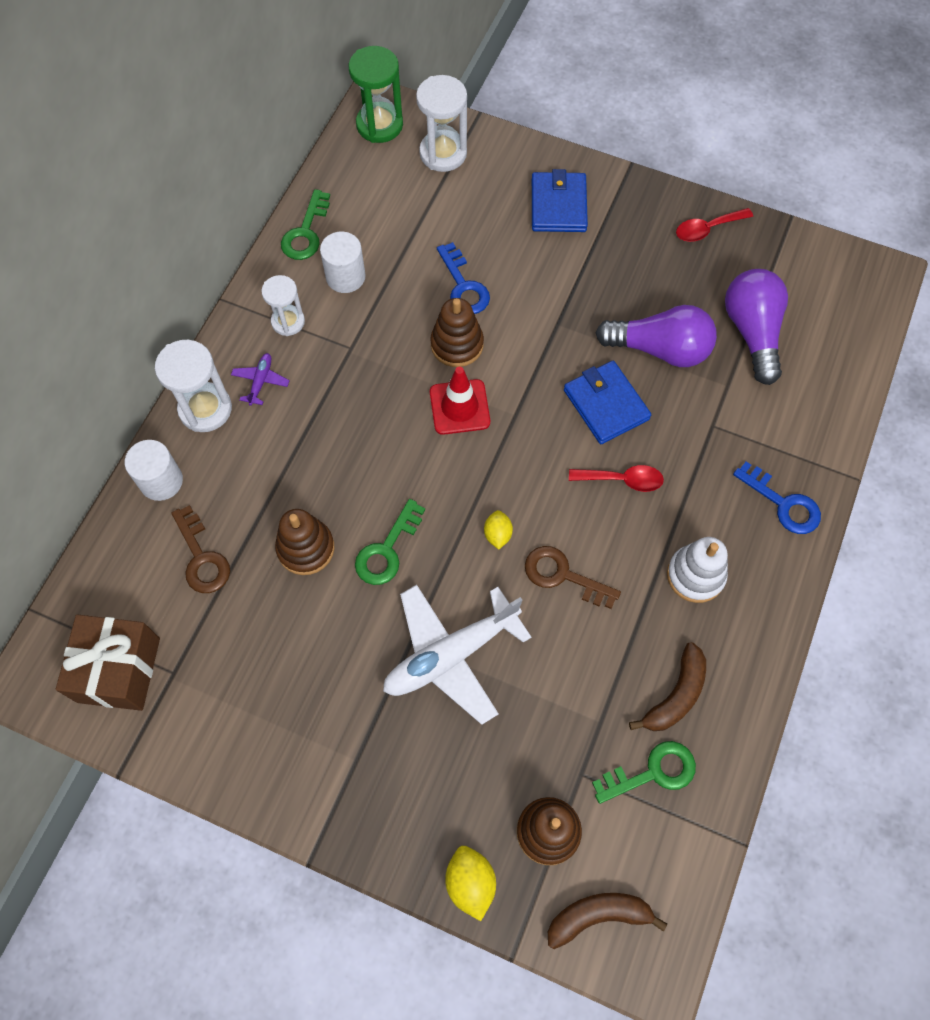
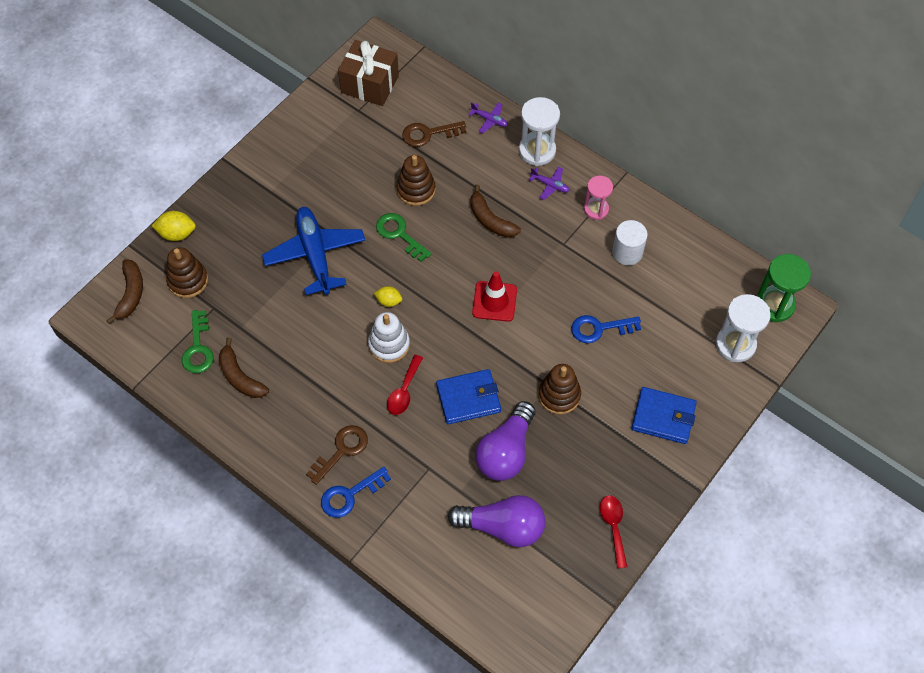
camera: 105 degrees right, 5 degrees down
(161, 481) = (489, 120): white cylinder -> purple plane
(288, 322) = (596, 209): white hourglass -> pink hourglass
(306, 232) = (675, 234): green key -> none
(334, 440) = (490, 220): none -> brown banana
(451, 655) = (315, 254): white plane -> blue plane
(457, 344) = (548, 312): brown stacking toy -> brown stacking toy (559, 395)
(563, 576) = (345, 333): brown key -> brown key (341, 451)
(695, 575) = (316, 416): white stacking toy -> white stacking toy (389, 344)

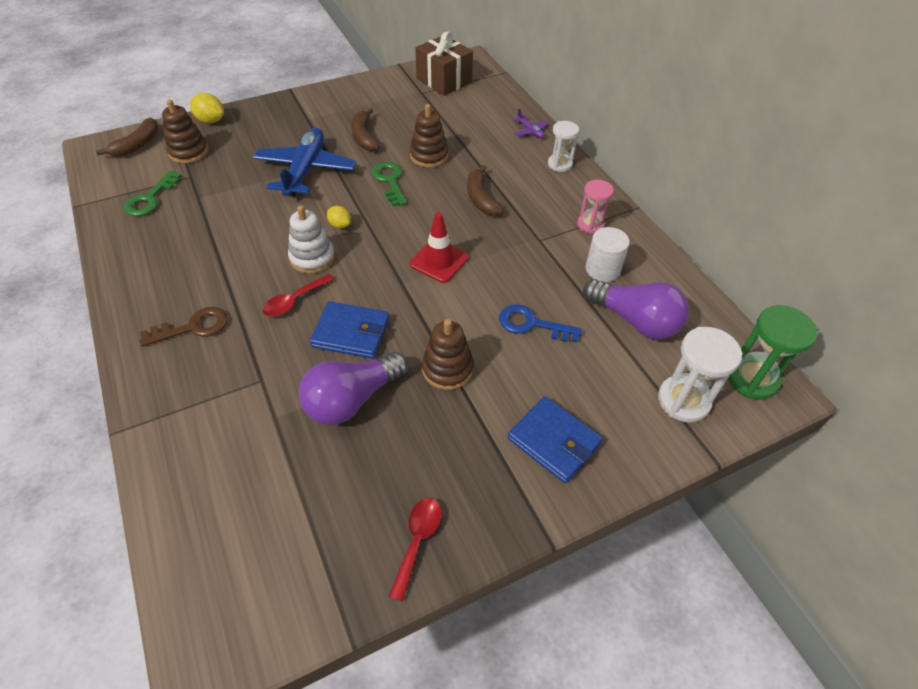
camera: 25 degrees right, 10 degrees down
(240, 377) = (162, 232): brown banana -> brown banana (364, 137)
(350, 495) = (165, 371): blue key -> none
(428, 134) = (469, 124): brown key -> none
(502, 527) = (290, 477): purple light bulb -> purple light bulb (635, 320)
(537, 150) = (559, 164): white hourglass -> white hourglass, size x0.65
(550, 185) = (556, 192): purple plane -> none

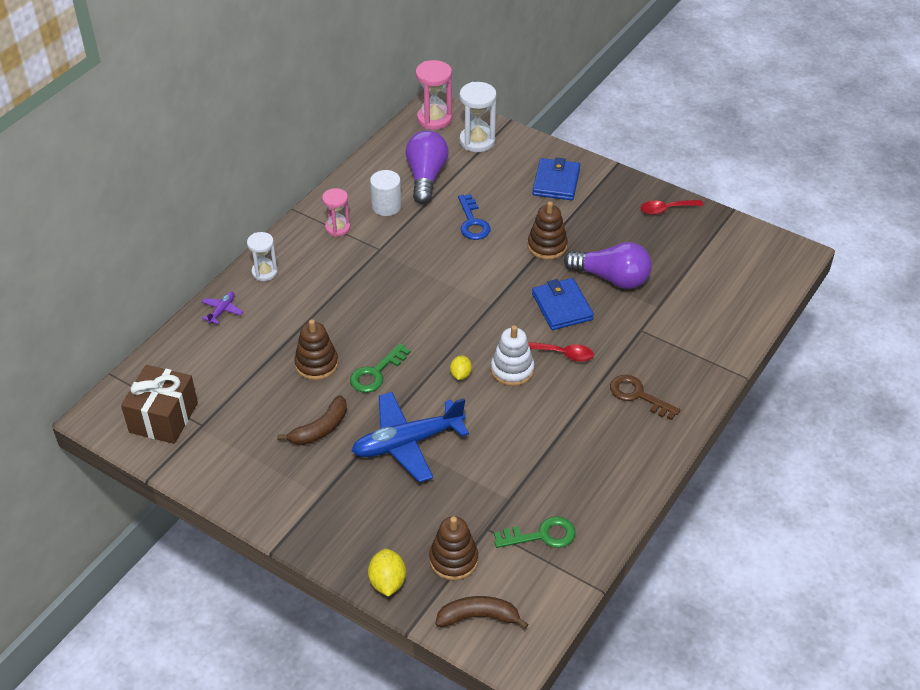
camera: 120 degrees left, 5 degrees down
(439, 261) = (451, 294): red traffic cone -> none
(480, 198) = (353, 303): brown banana -> none
(752, 379) = (434, 119): green hourglass -> pink hourglass

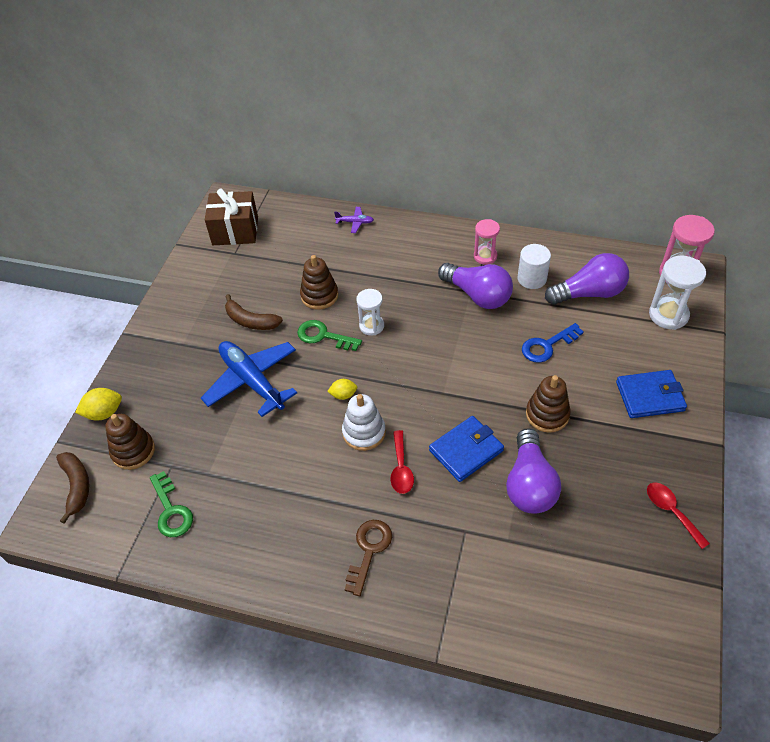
camera: 75 degrees right, 5 degrees up
(264, 272) = (409, 231): white hourglass -> white hourglass (371, 326)
(386, 248) = (477, 295): none -> purple light bulb

